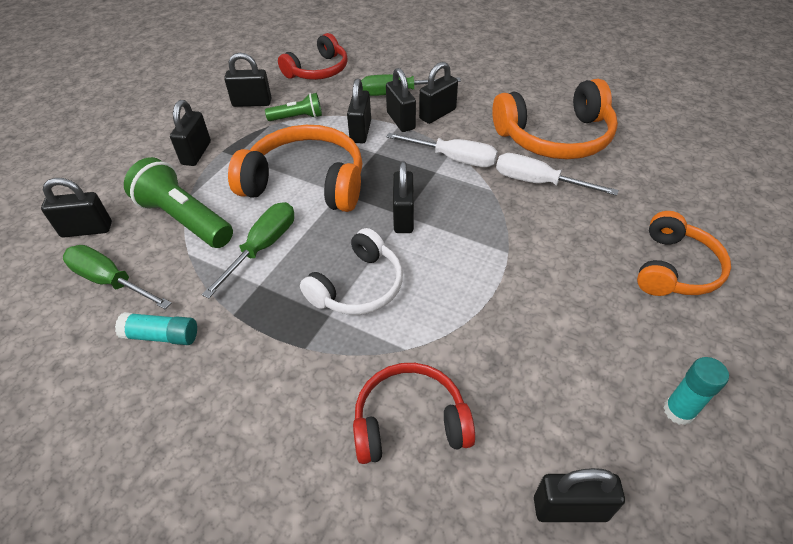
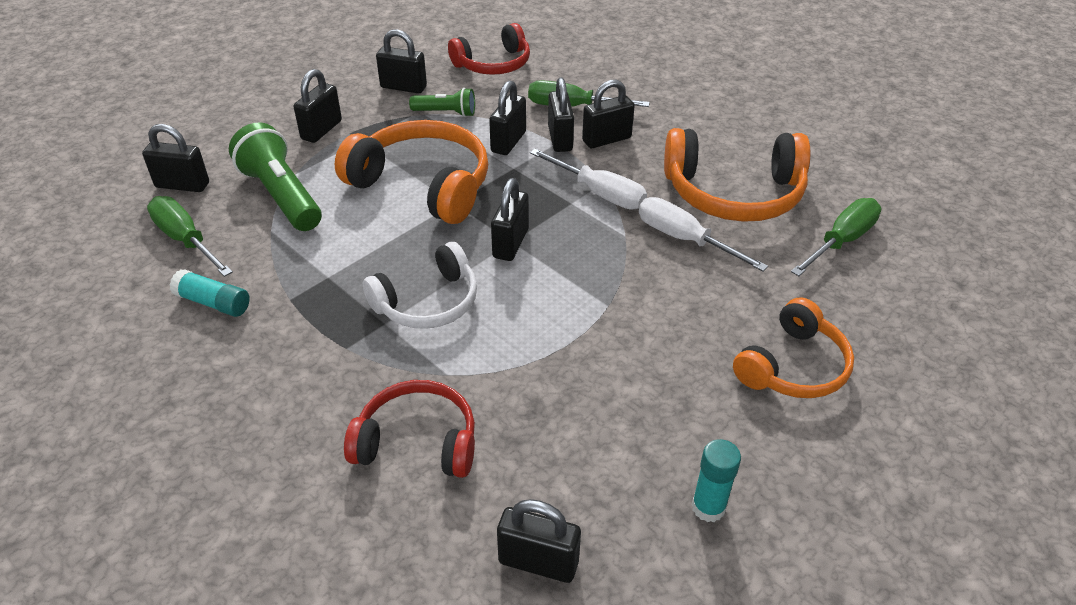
camera: 15 degrees right, 5 degrees down
(263, 247) = (348, 241): green screwdriver -> green screwdriver (841, 241)

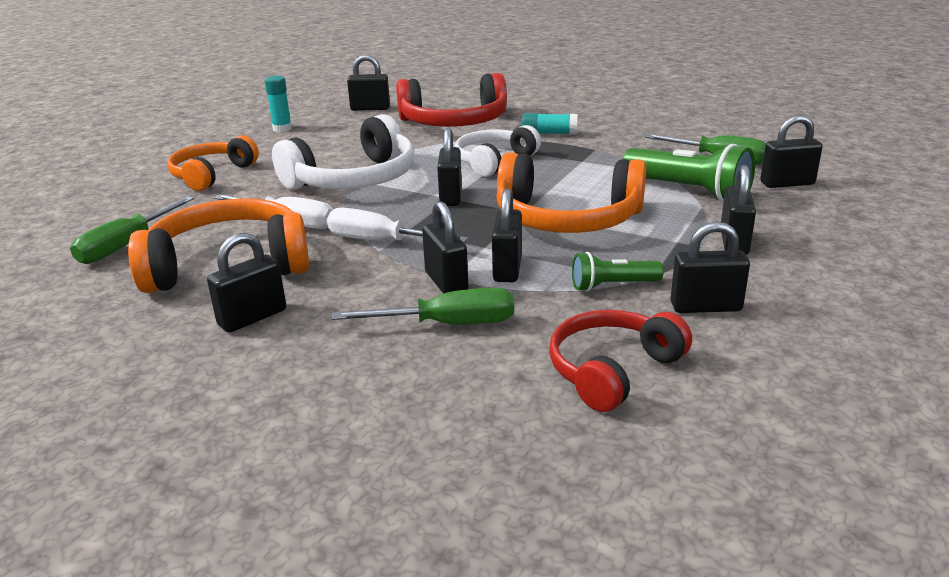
camera: 165 degrees right, 15 degrees down
(213, 303) = (645, 140): turquoise glue stick -> turquoise glue stick (549, 133)
(417, 441) = (454, 122): red headphones -> red headphones, size x1.52
(606, 139) = (386, 292): black padlock -> black padlock (252, 318)
(607, 305) = (354, 179): none -> white headphones

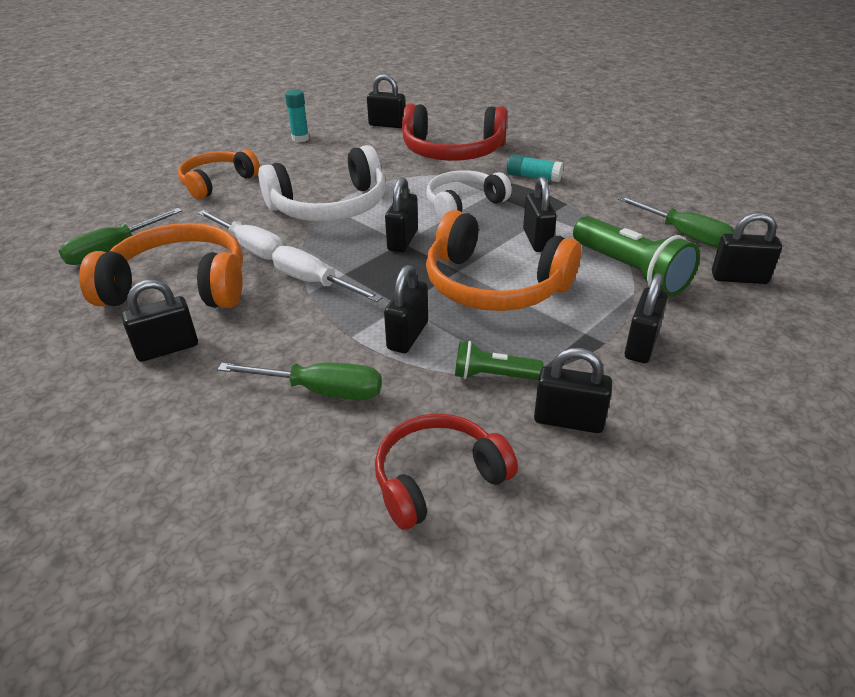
camera: 15 degrees right, 10 degrees up
(446, 283) = (345, 342): black padlock -> black padlock (537, 240)

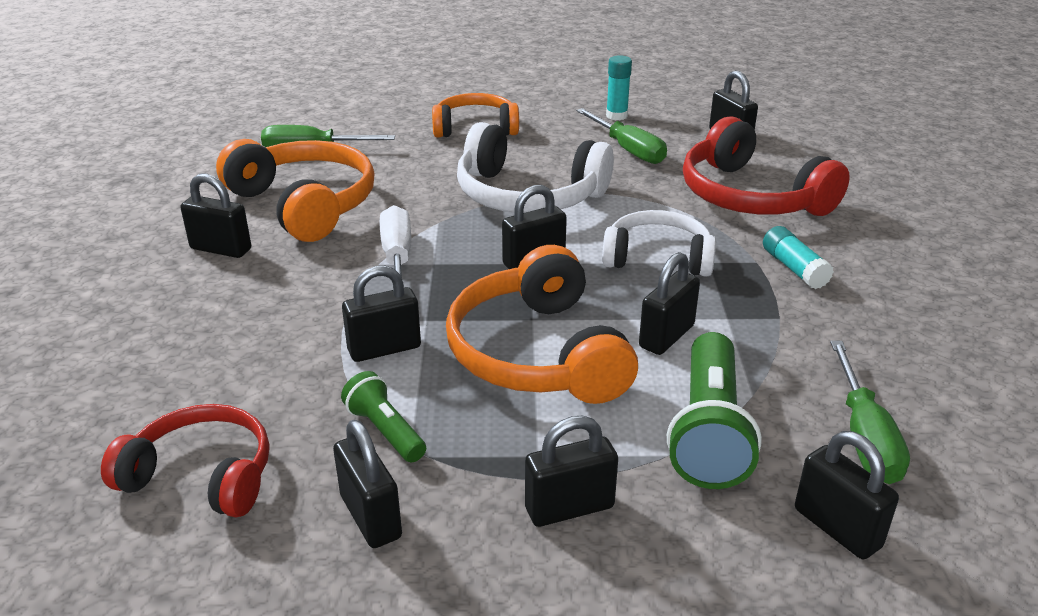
camera: 45 degrees right, 5 degrees down
(250, 247) = (403, 199): white screwdriver -> none
(321, 391) = (251, 348): green screwdriver -> green screwdriver (628, 150)

